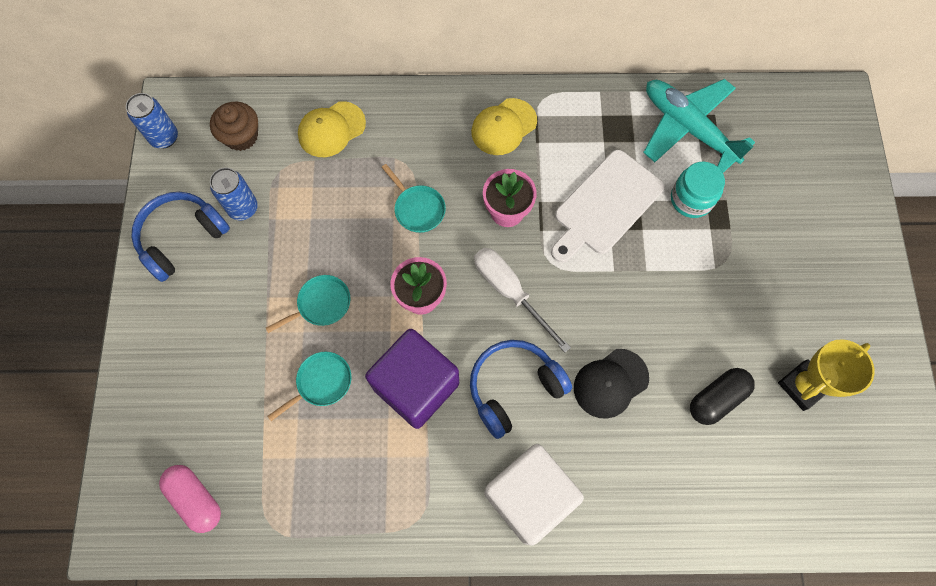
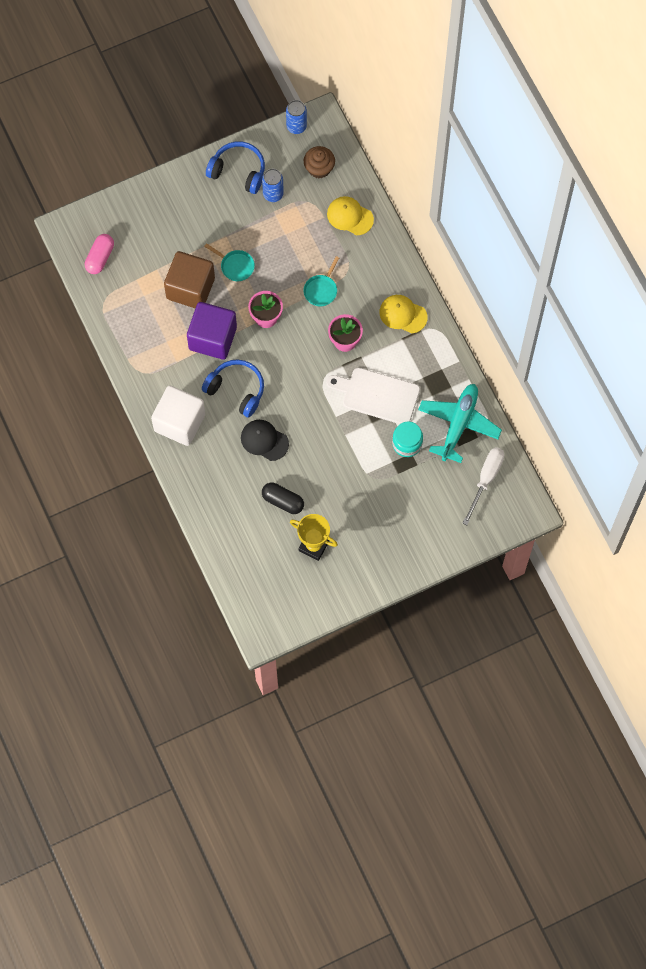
camera: 65 degrees right, 0 degrees up
(321, 383) = (190, 288): turquoise pan -> brown cube
(510, 292) = (293, 364): white screwdriver -> white screwdriver (486, 479)

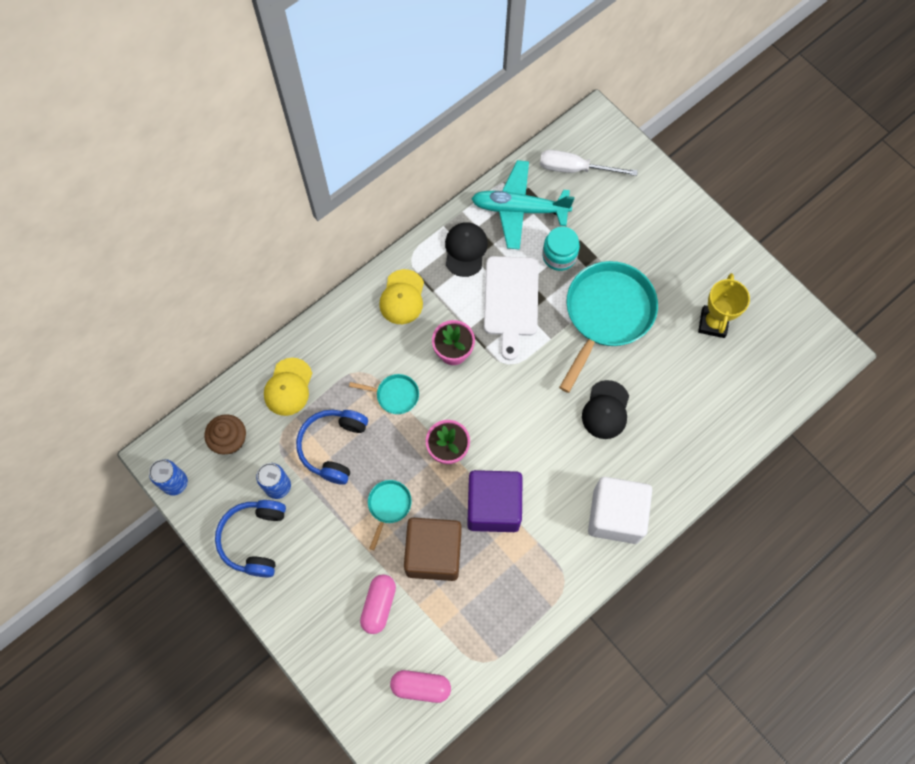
camera: 105 degrees left, 0 degrees up
(165, 243) = (379, 605): none -> pink capsule
(236, 390) = (553, 459): blue headphones -> blue headphones (333, 447)
(283, 501) = (672, 370): black capsule -> none
(344, 465) = (606, 314): none -> turquoise pan
(432, 372) = (465, 250): none -> black cap

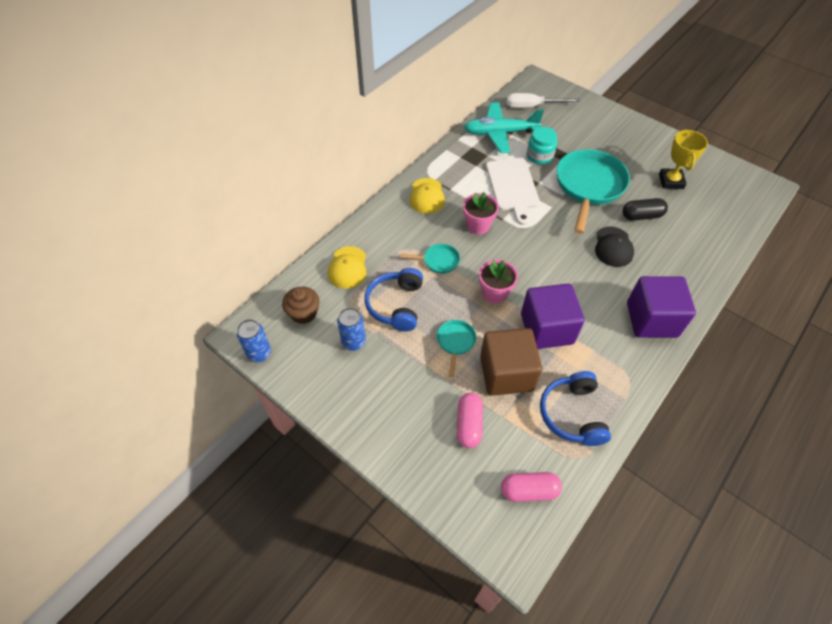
camera: 10 degrees left, 15 degrees down
(254, 539) = (340, 387): blue headphones -> blue headphones (572, 414)
(465, 250) = (467, 161): black cap -> none
(615, 515) = (651, 319): white cube -> purple cube
(656, 370) = (641, 216): none -> black capsule

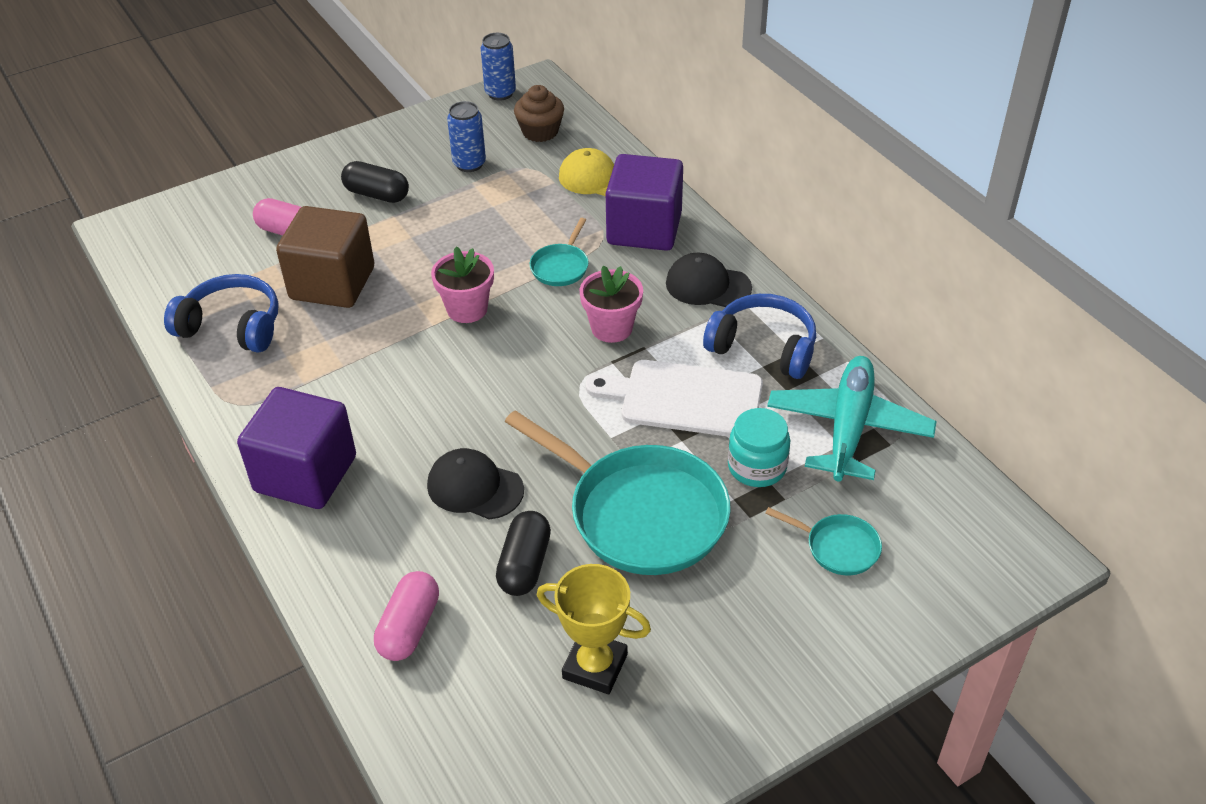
camera: 110 degrees right, 10 degrees down
(396, 305) = (505, 209): blue headphones -> blue headphones (763, 347)
(407, 386) = (377, 194): none -> black capsule
(427, 196) = (707, 285): yellow cap -> black cap
(455, 342) = (410, 249): turquoise pan -> turquoise pan (837, 547)
(529, 490) = (176, 258): pink capsule -> pink capsule (409, 627)
(532, 106) = (928, 511): white screwdriver -> none
(546, 329) = (371, 345): purple cube -> purple cube (644, 229)

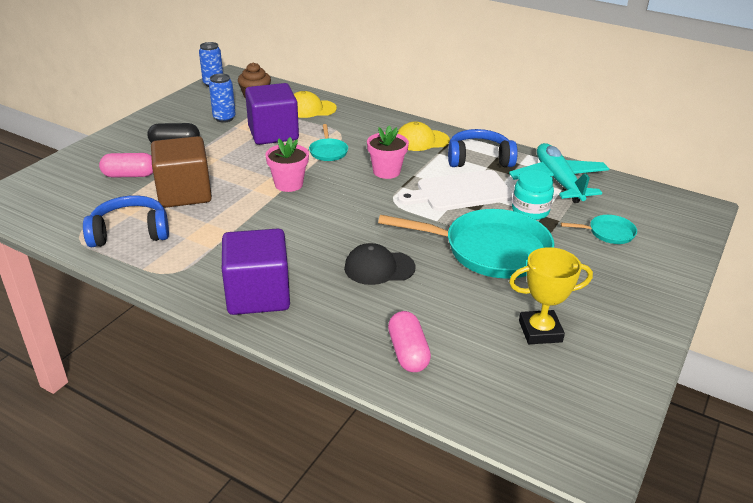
camera: 30 degrees left, 10 degrees down
(524, 565) = (448, 296): black capsule -> none
(644, 229) = (360, 124): purple cube -> purple cube (273, 133)
(707, 285) = (421, 140): black cap -> yellow cap

